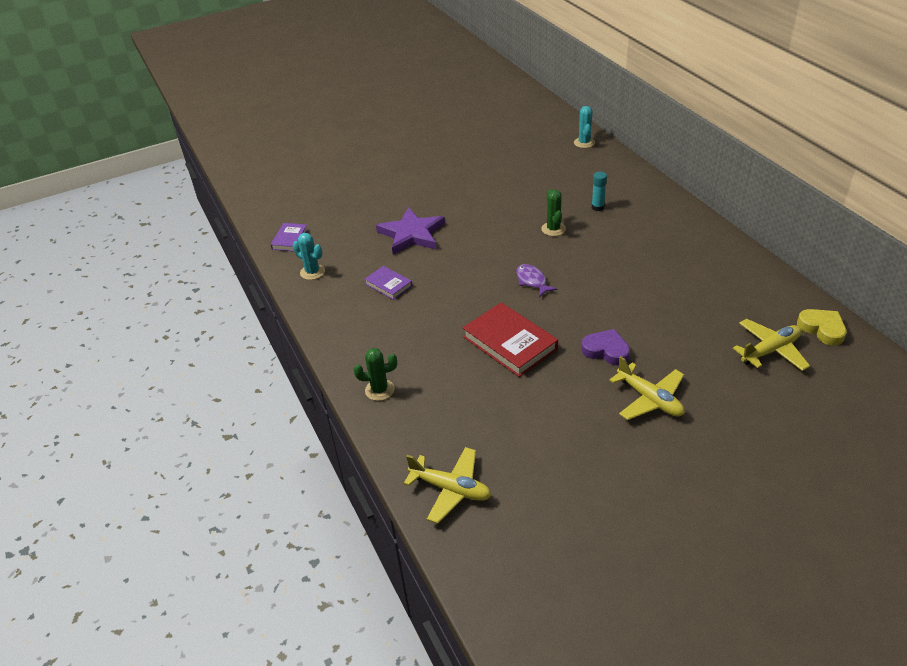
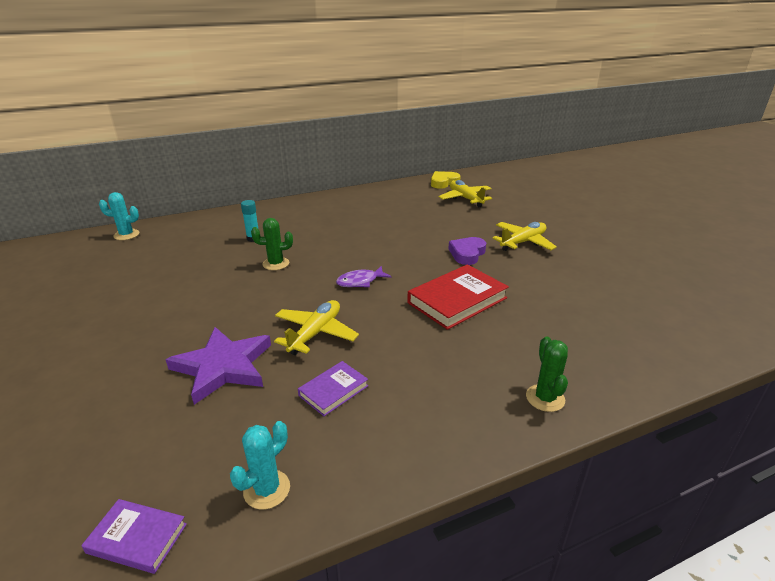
camera: 90 degrees left, 10 degrees down
(450, 489) = (671, 345): yellow plane -> yellow plane (315, 333)

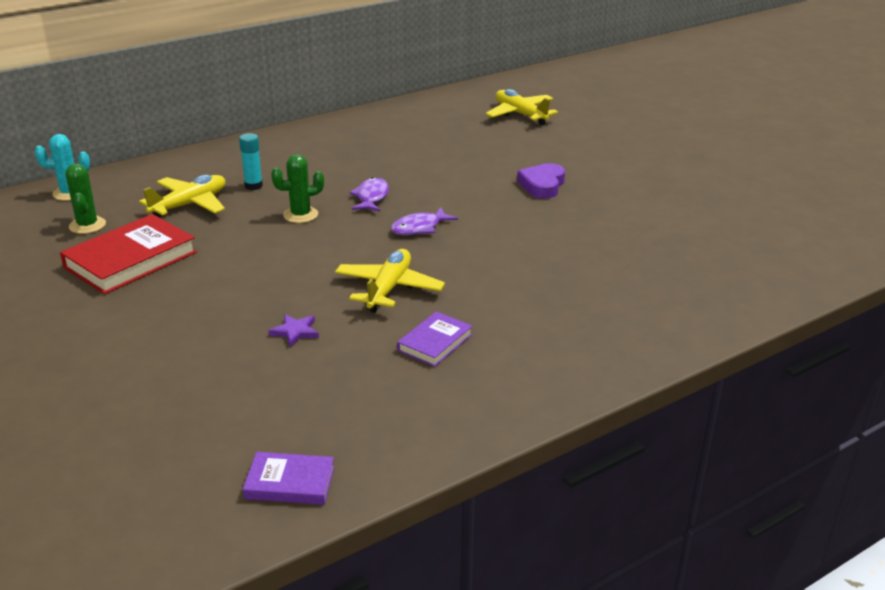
camera: 10 degrees left, 0 degrees up
(223, 367) = (295, 332): purple star -> purple star, size x0.41
(267, 489) = (402, 432): turquoise cactus -> none
(334, 254) = (371, 197): none -> purple fish
(443, 182) = (484, 93): yellow heart -> none
(457, 300) = (545, 240): red book -> red book (130, 260)
(523, 242) = (608, 166): yellow plane -> yellow plane (189, 205)
(545, 398) = (666, 328): green cactus -> green cactus (87, 225)

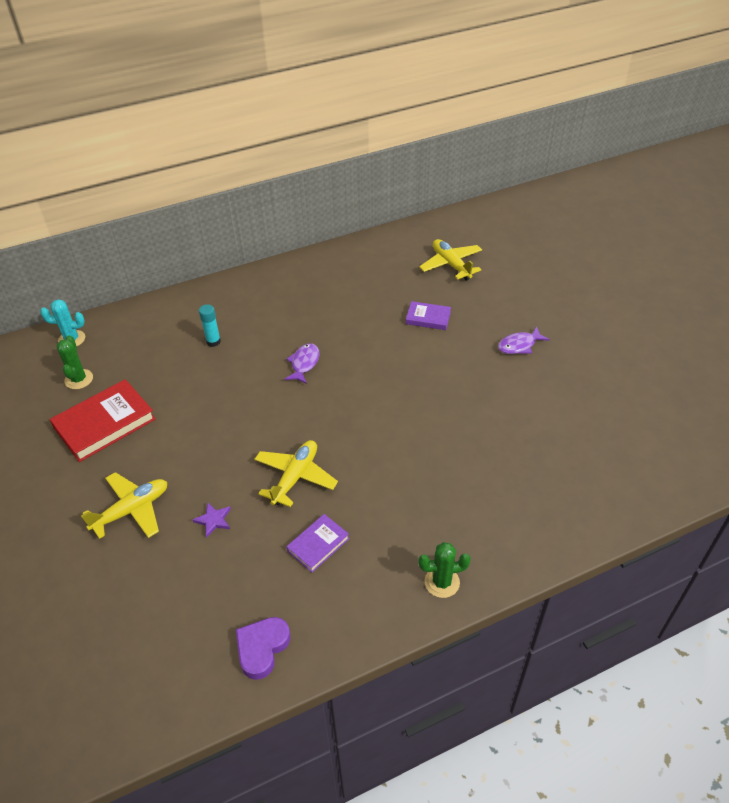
camera: 10 degrees right, 15 degrees up
(189, 205) = (160, 361): yellow plane -> yellow plane (132, 510)
(290, 483) = (178, 687): purple book -> purple book (428, 318)
(300, 215) = (244, 381): green cactus -> green cactus (442, 582)
(419, 228) = (335, 405): purple fish -> purple fish (519, 345)
(542, 185) = (448, 360): purple heart -> purple heart (262, 648)

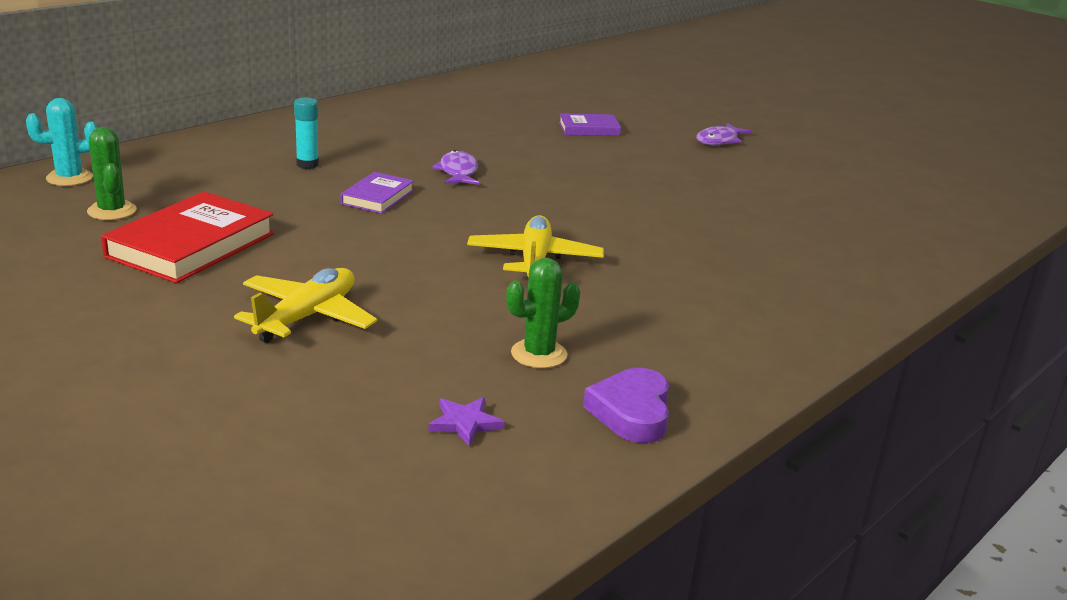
camera: 25 degrees left, 20 degrees down
(213, 520) = (448, 310): purple star -> purple star (465, 423)
(318, 544) = (622, 312): purple book -> purple book (377, 197)
(442, 582) = (815, 320): green cactus -> green cactus (539, 354)
(451, 265) = (578, 92): yellow plane -> none

